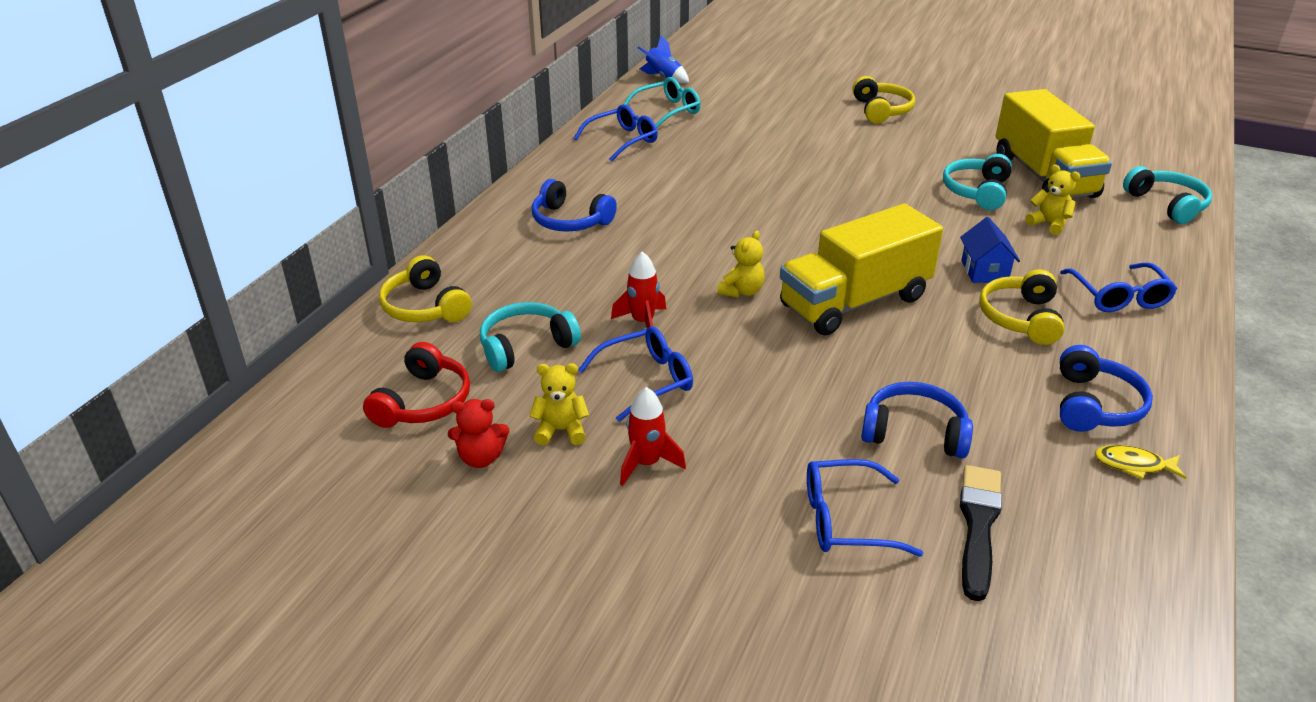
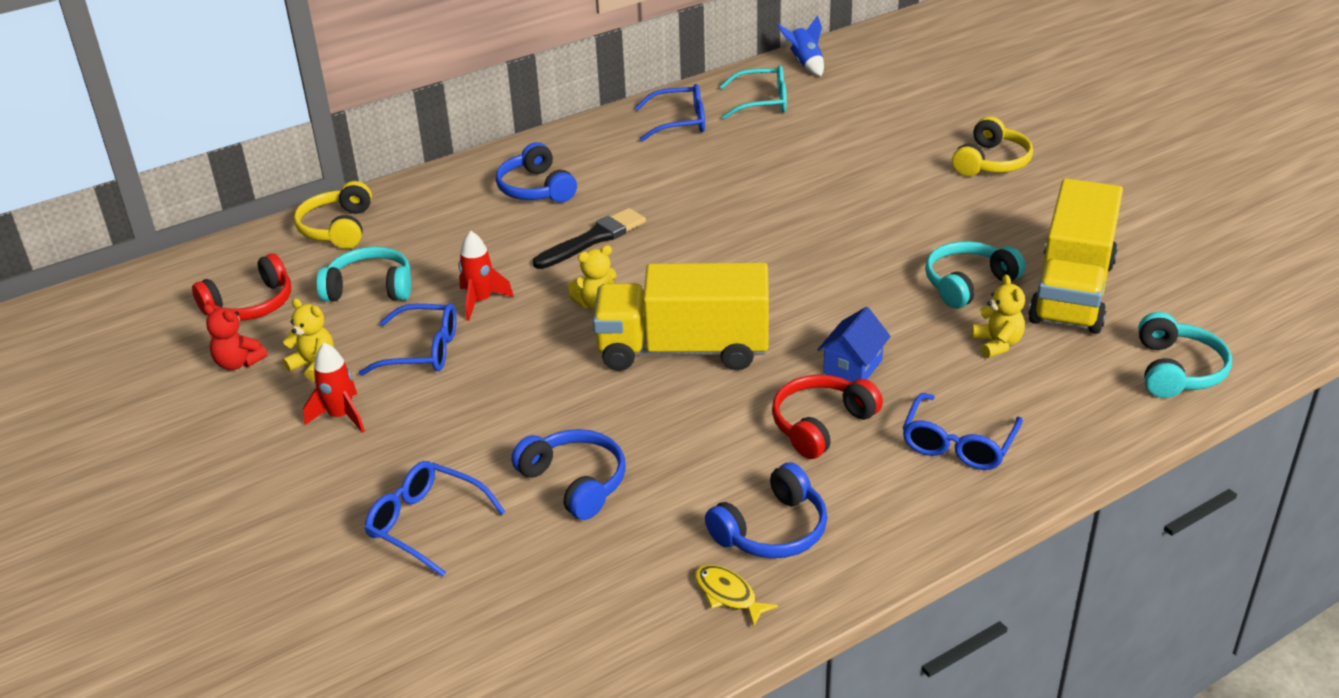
camera: 35 degrees right, 0 degrees up
(978, 525) = (521, 577): black brush -> black brush (593, 239)
(1020, 318) = (821, 425): yellow headphones -> red headphones

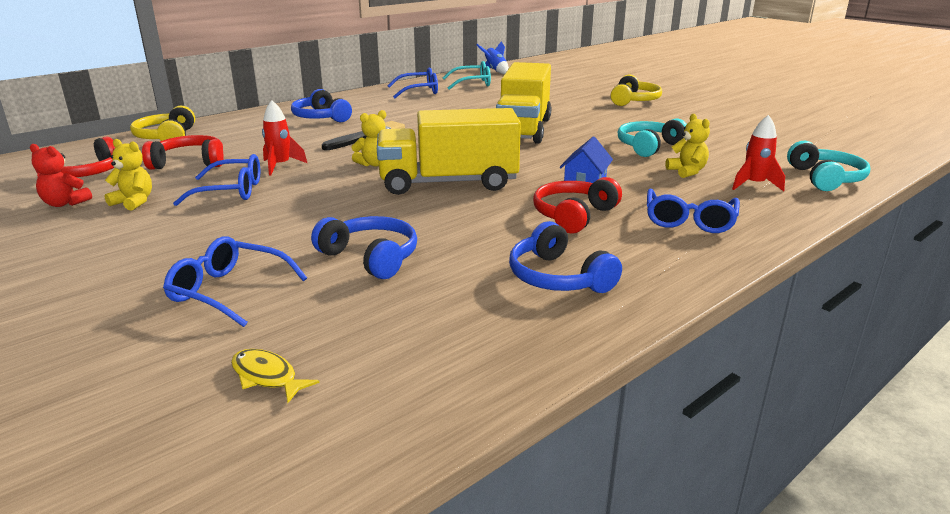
camera: 10 degrees left, 10 degrees down
(341, 416) = (153, 229): red rocket -> red rocket (754, 185)
(370, 288) = (189, 163): turquoise headphones -> red headphones
(728, 595) = (533, 323): yellow fish -> yellow fish (267, 377)
(772, 530) = (558, 277): blue headphones -> blue headphones turned 105 degrees clockwise
(1072, 291) = (723, 147): yellow truck -> yellow truck (523, 129)

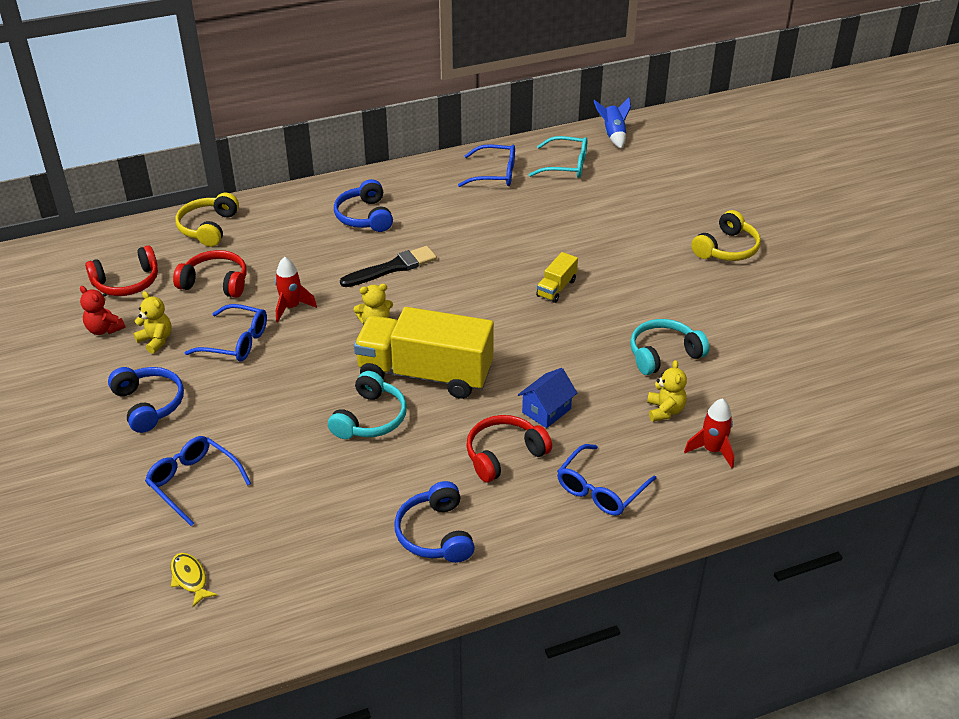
camera: 20 degrees right, 15 degrees up
(371, 257) = (308, 469): blue headphones -> blue headphones (149, 404)
(523, 129) = (556, 288): yellow truck -> yellow truck, size x0.43
(825, 178) = (796, 458): turquoise headphones -> turquoise headphones (370, 418)

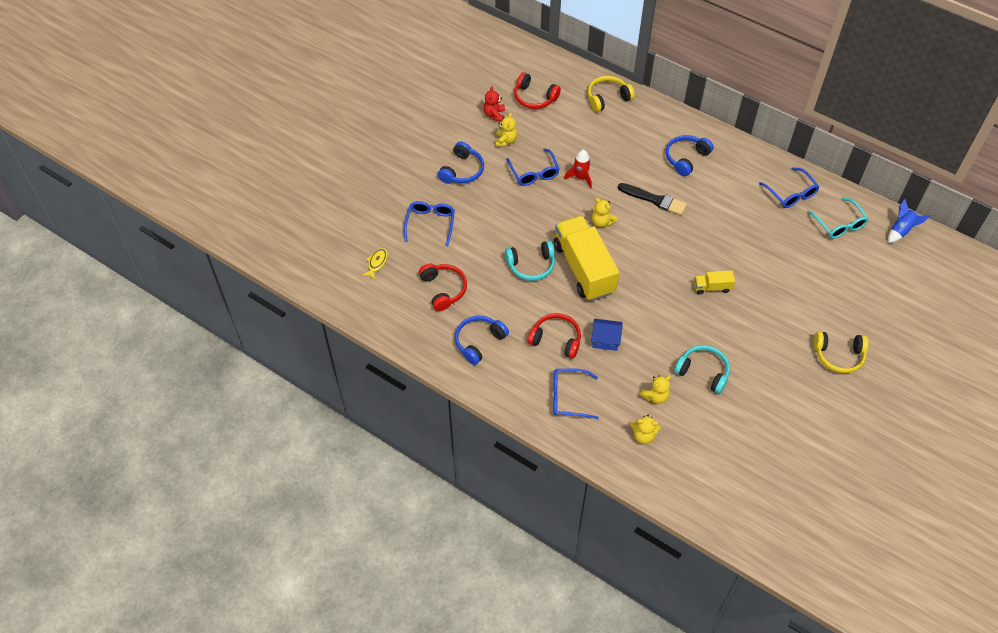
camera: 55 degrees right, 15 degrees up
(215, 283) = (568, 133): red headphones -> red headphones (443, 289)
(712, 450) = (643, 436): red rocket -> yellow teddy bear

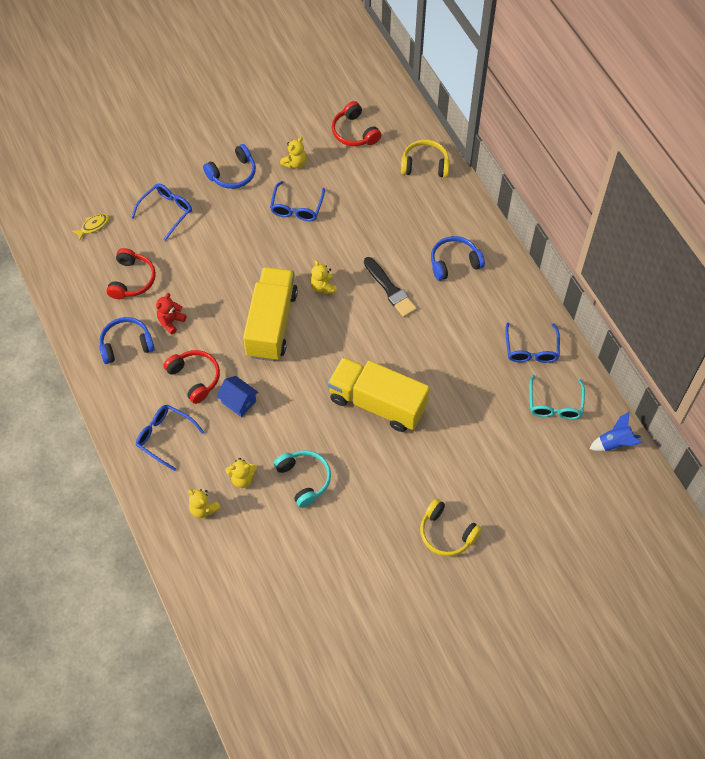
camera: 30 degrees right, 5 degrees up
(494, 115) = (303, 132): red teddy bear -> red teddy bear (171, 321)
(531, 265) = (226, 296): turquoise headphones -> none
(580, 177) = (336, 233): red rocket -> none
(712, 287) = (377, 403): yellow truck -> yellow truck, size x2.32

